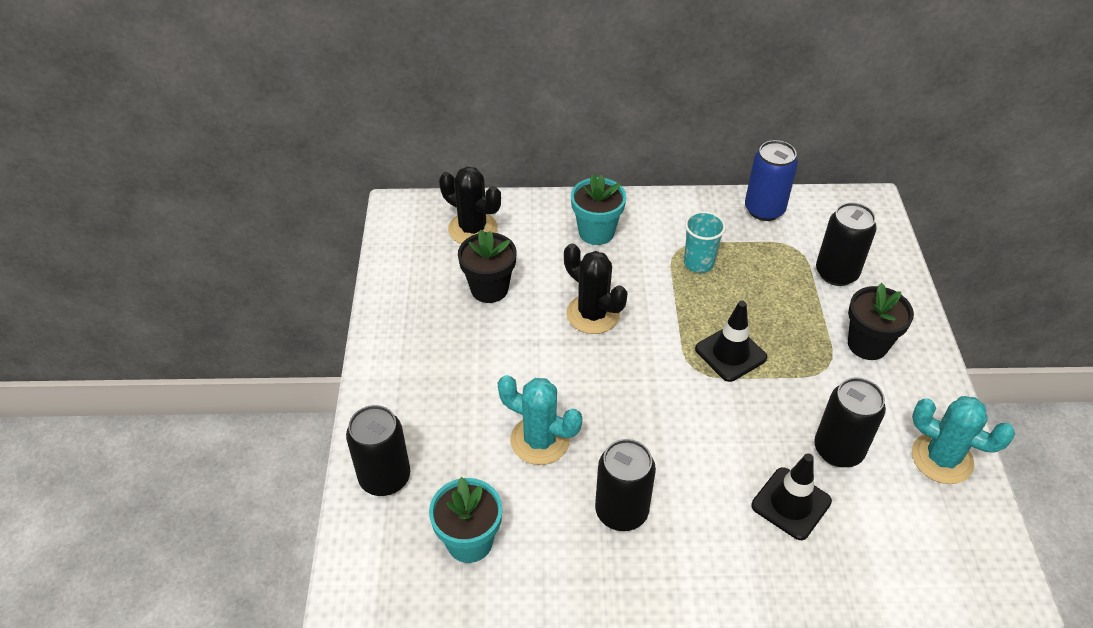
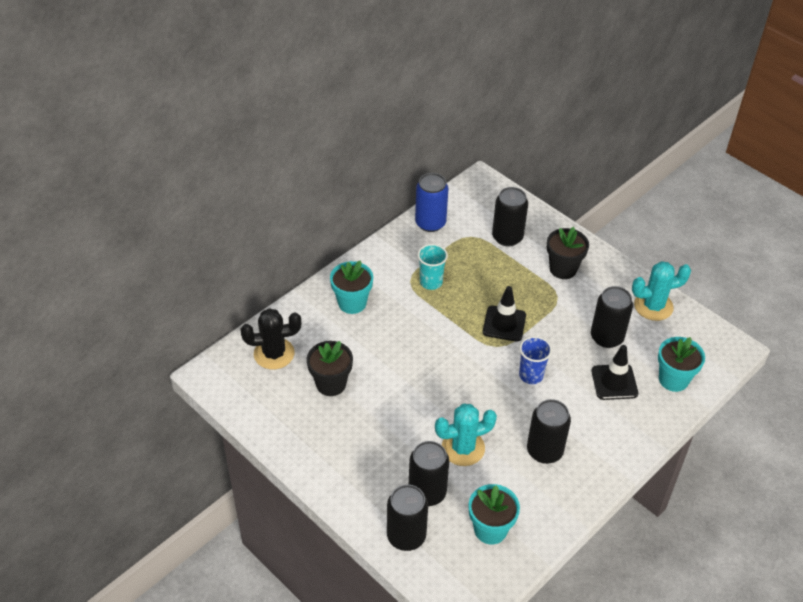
camera: 45 degrees left, 0 degrees up
(453, 454) = (427, 493): none -> black can
(593, 314) = (408, 355): black cactus -> none
(699, 424) = (531, 375): none -> blue cup
(873, 557) = (673, 379): none -> turquoise flower pot

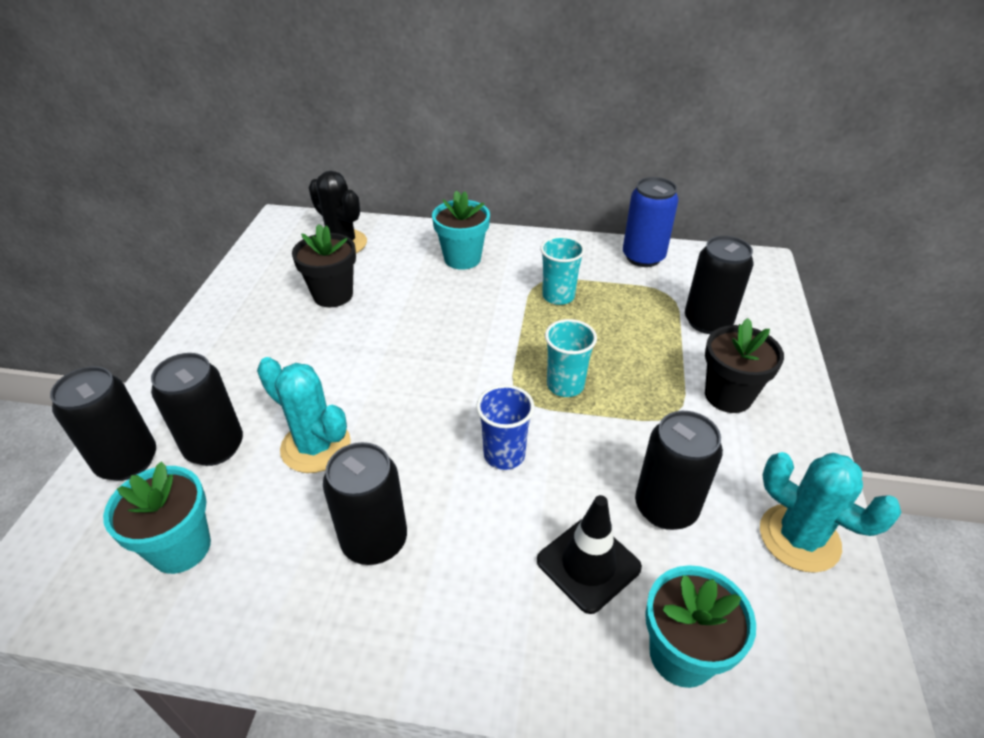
camera: 55 degrees right, 5 degrees down
(504, 324) = (565, 385): black traffic cone -> turquoise cup

